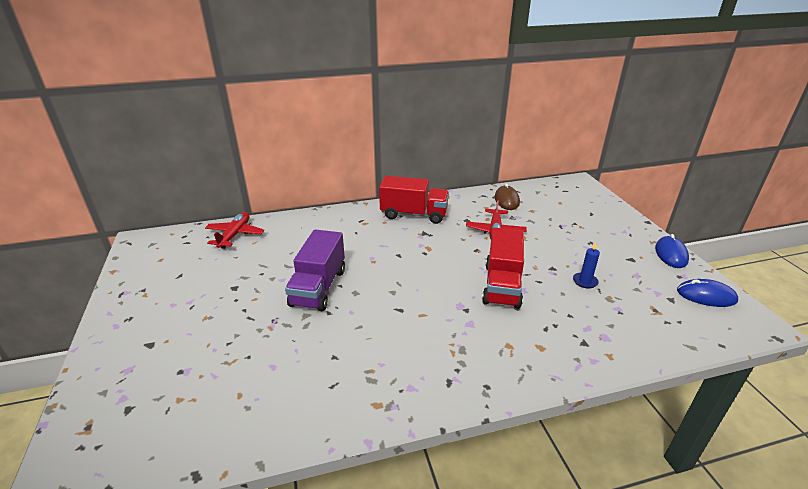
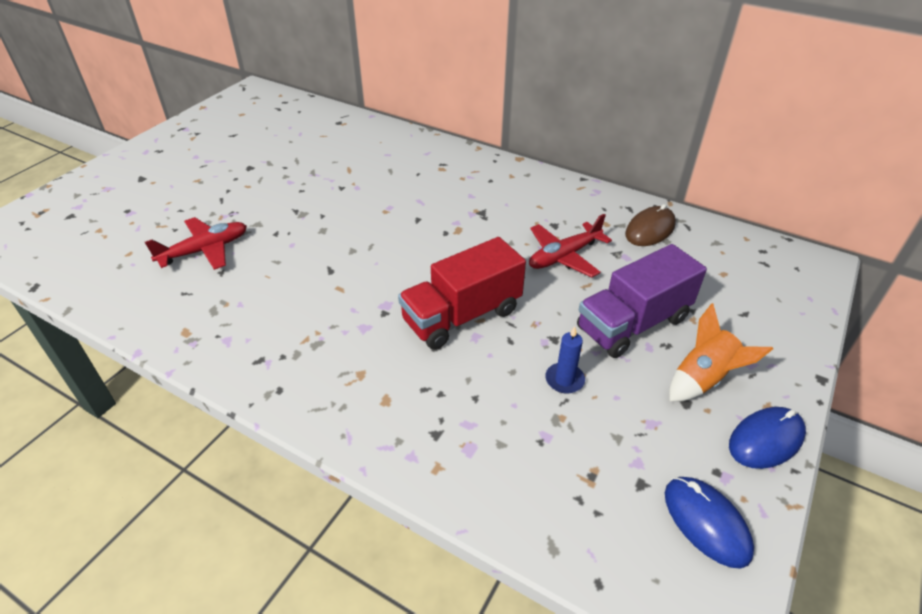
camera: 45 degrees right, 10 degrees up
(235, 235) = (319, 120): red plane -> red plane (205, 250)
(318, 287) = (303, 206): purple truck -> purple truck (633, 323)
(414, 214) = (506, 186): red truck -> none
(621, 246) = (703, 379): none -> orange rocket

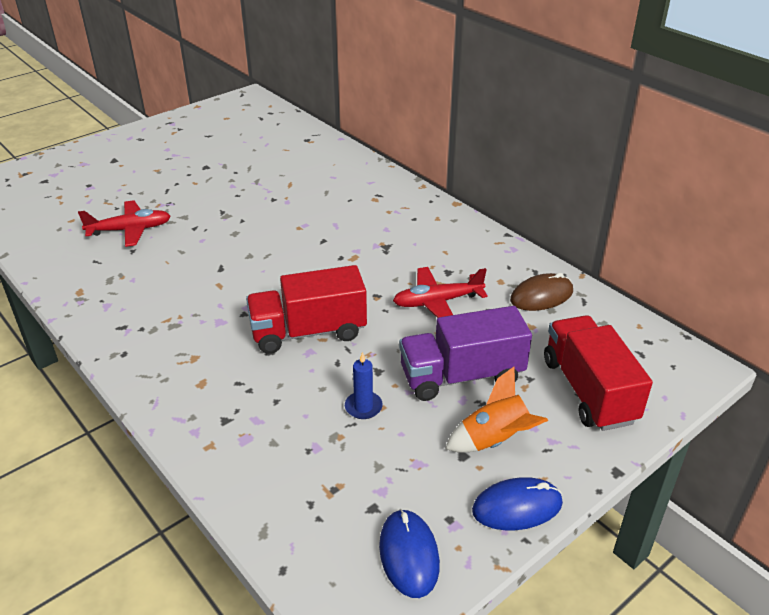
camera: 20 degrees right, 5 degrees down
(747, 308) = (588, 390): none -> red truck

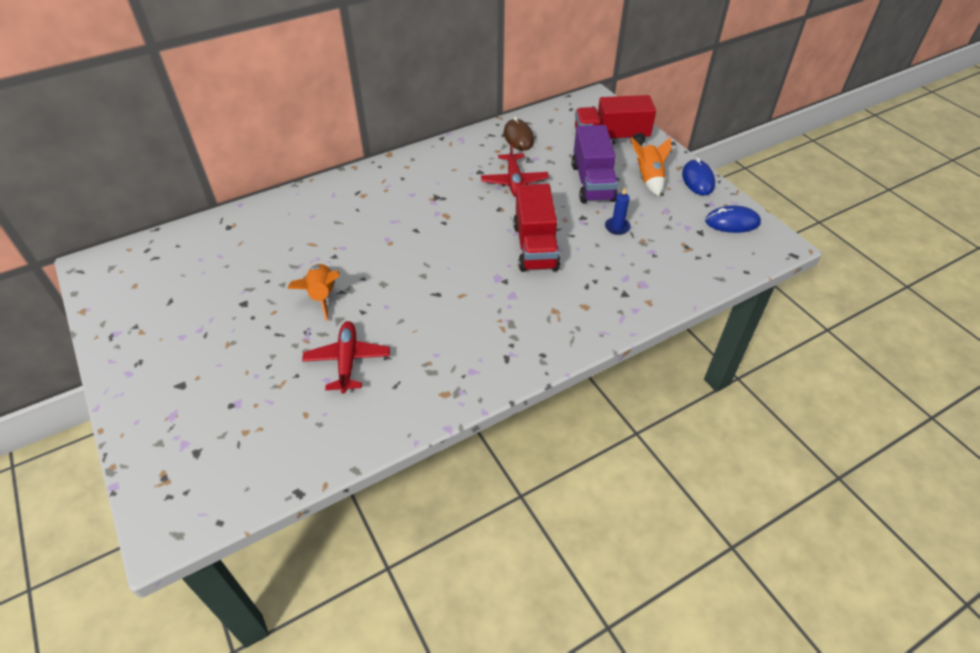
camera: 80 degrees left, 10 degrees up
(215, 202) = (322, 296): none -> orange rocket

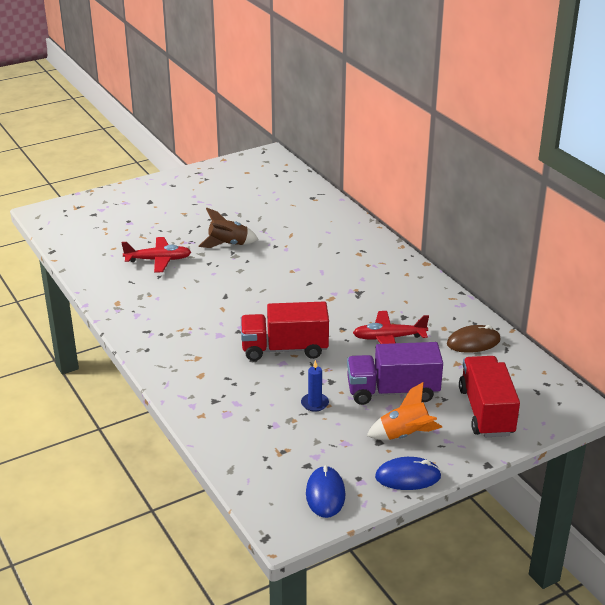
camera: 90 degrees right, 15 degrees down
(322, 296) = (228, 244): orange rocket -> brown rocket

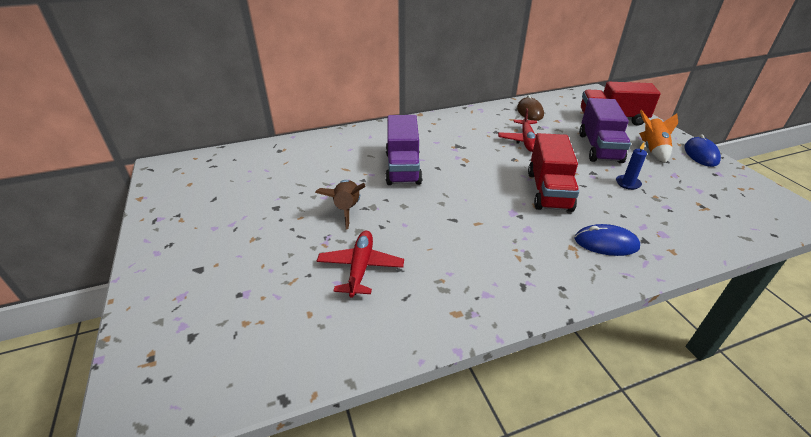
camera: 80 degrees left, 5 degrees up
(302, 264) = (403, 168): none -> purple truck
(325, 494) = (745, 190): blue mouse -> blue mouse (606, 243)

